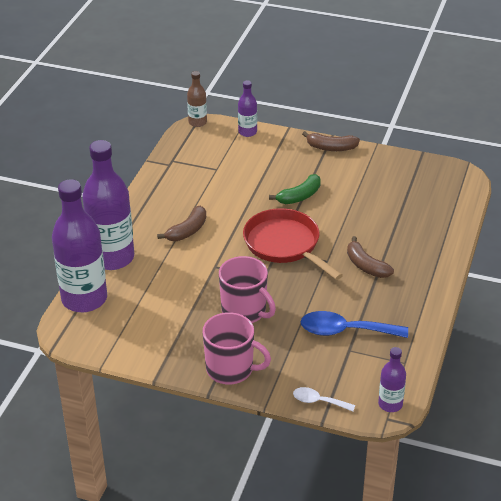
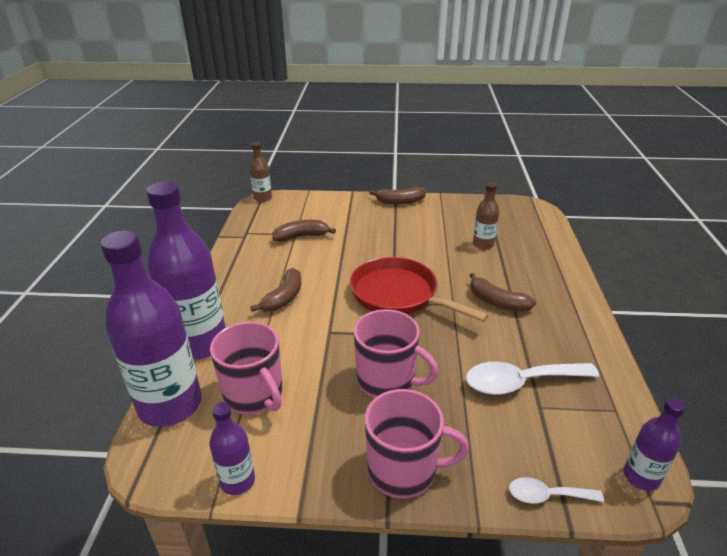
camera: 15 degrees left, 5 degrees down
(144, 303) = (254, 395): none -> pink mug
(221, 173) = (301, 236): none -> brown banana
(247, 132) = (314, 199): purple bottle -> purple bottle (237, 481)
(299, 196) = (391, 246): green banana -> none
(345, 331) = (520, 382): blue spoon -> white spoon
(386, 209) = (483, 244): none -> brown bottle

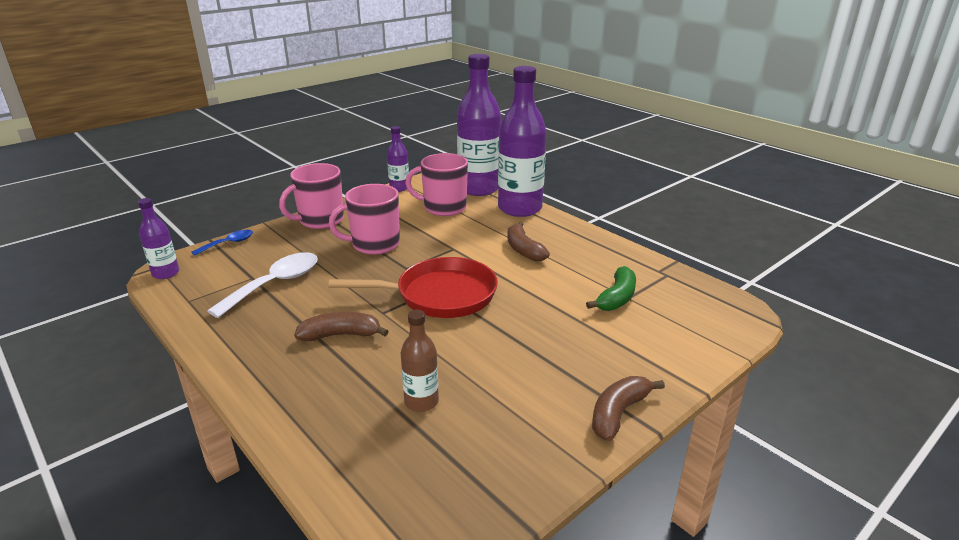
camera: 135 degrees right, 5 degrees down
(262, 198) = (753, 315): brown bottle -> none
(301, 236) = (617, 298): brown banana -> green banana
(547, 495) = (228, 243): white spoon -> blue spoon

